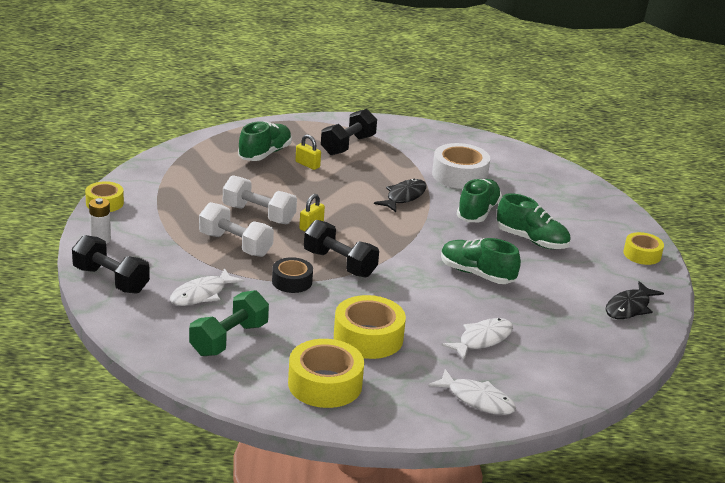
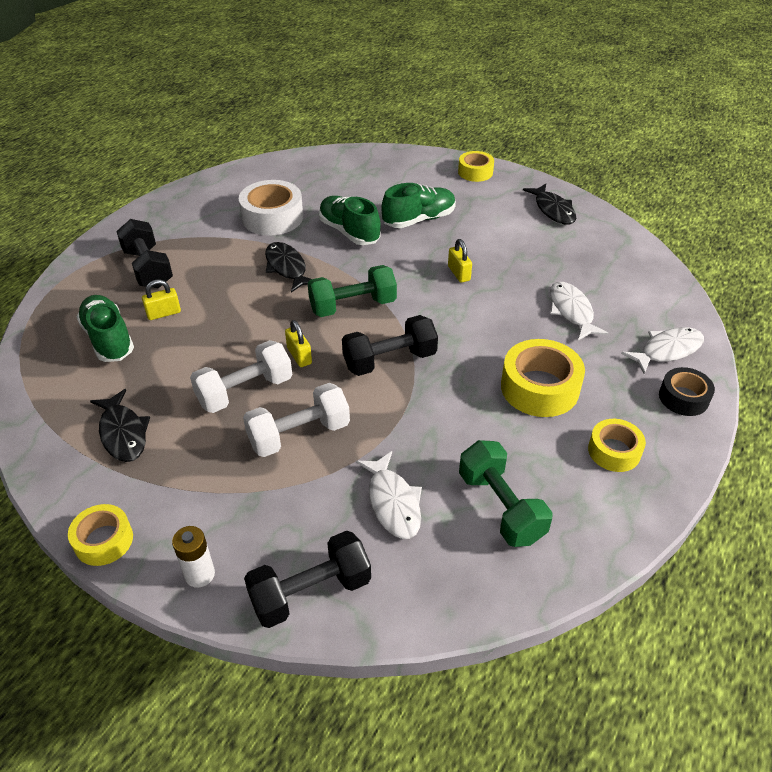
camera: 60 degrees left, 15 degrees up
(188, 184) = (123, 433): none -> black fish
(292, 281) = (405, 411): black tape -> black tape (683, 398)
(325, 384) = (614, 451): yellow tape -> yellow tape, size x0.61
(386, 235) = (353, 306): none -> green dumbbell
(477, 274) = (459, 273): green shoe -> yellow padlock

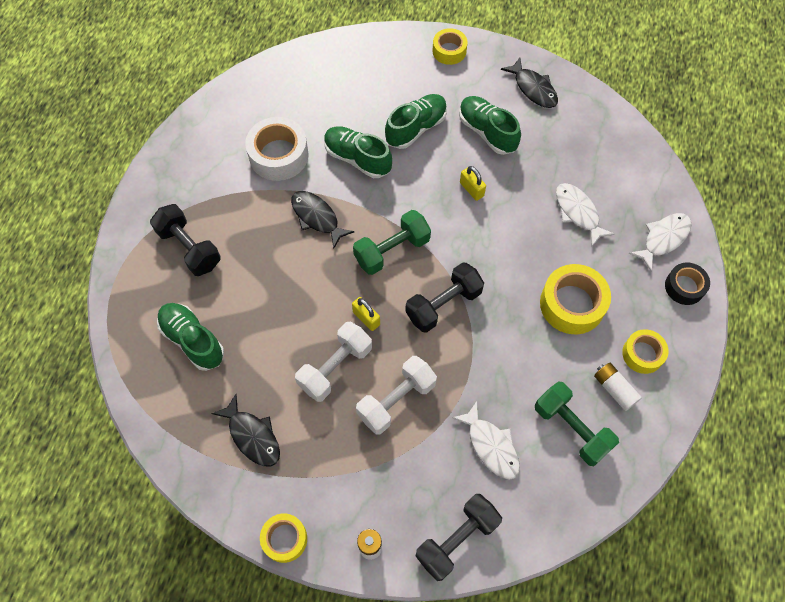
camera: 15 degrees left, 20 degrees up
(164, 313) = (228, 299): yellow padlock -> none
(492, 233) = (487, 132): none -> green shoe
(568, 478) = (614, 389): none -> white battery

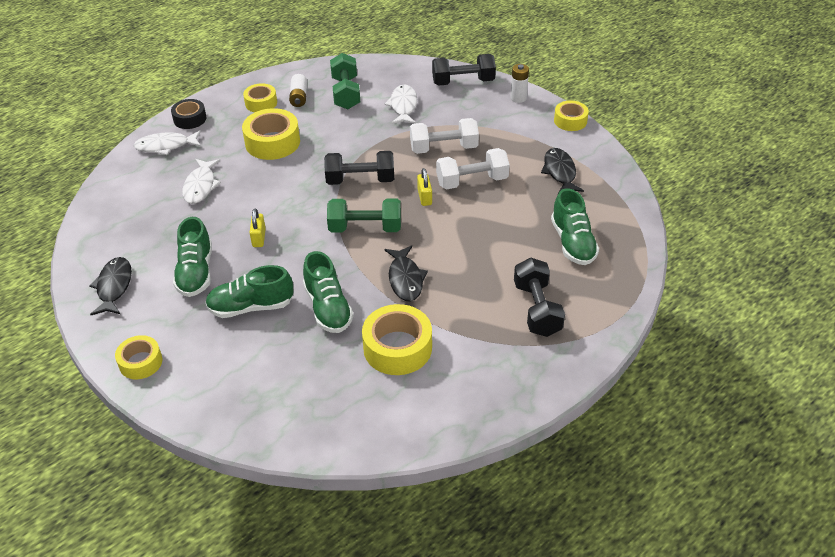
camera: 145 degrees left, 20 degrees down
(278, 155) = (397, 348): white tape -> yellow tape

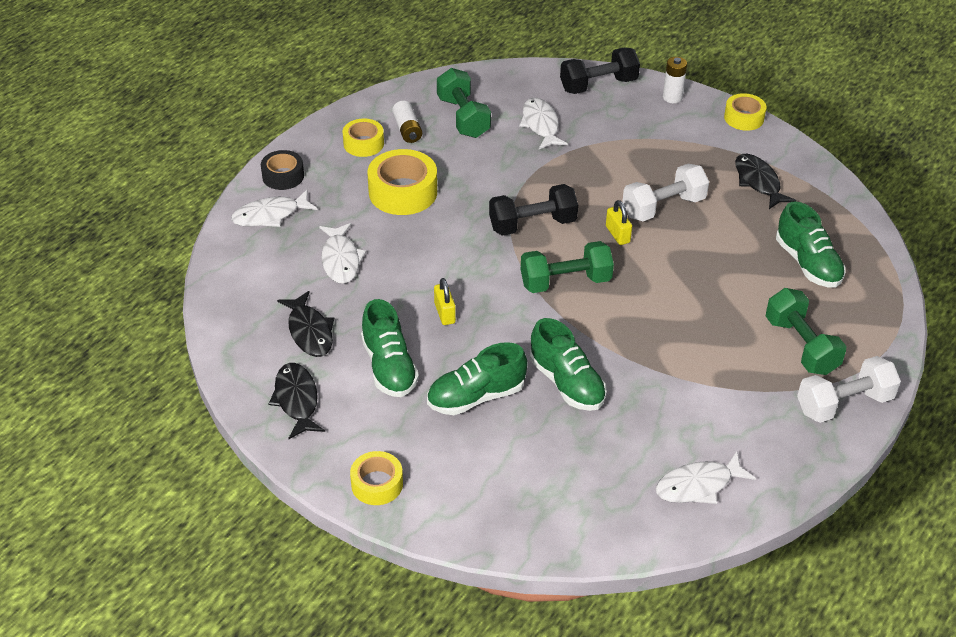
camera: 15 degrees left, 0 degrees up
(396, 410) = (698, 485): none -> white fish
(397, 348) = (667, 415): yellow tape -> none
(405, 279) = (639, 335): black fish -> black fish (309, 332)
(444, 148) = (613, 171): white dumbbell -> white dumbbell (844, 404)
(537, 309) = (801, 346): black dumbbell -> green dumbbell

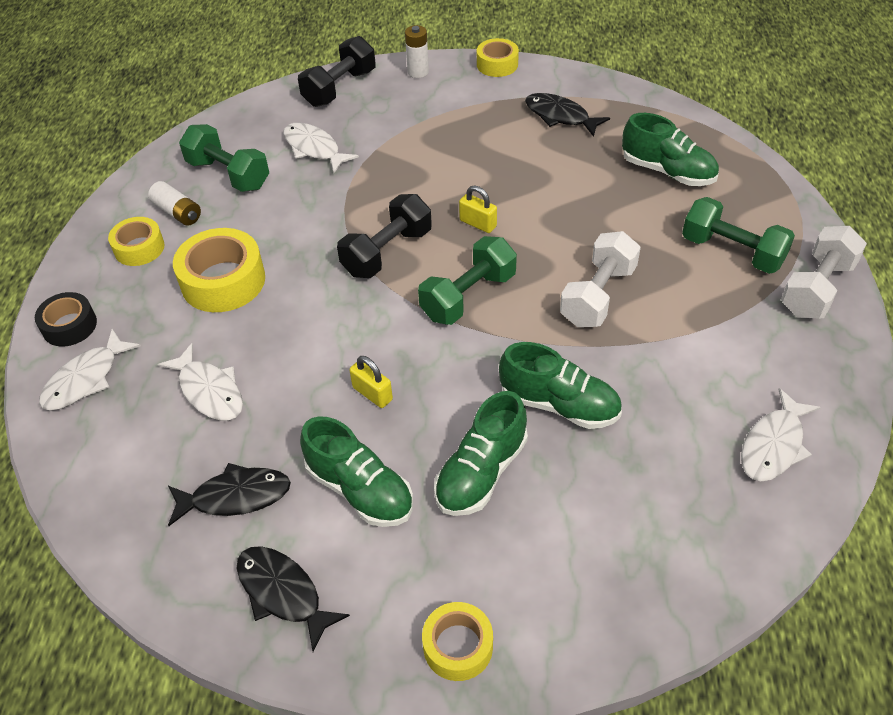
camera: 30 degrees left, 5 degrees up
(309, 332) = (235, 497): black fish -> black fish turned 45 degrees counterclockwise
(663, 207) = (497, 177): white dumbbell -> white dumbbell (598, 295)

